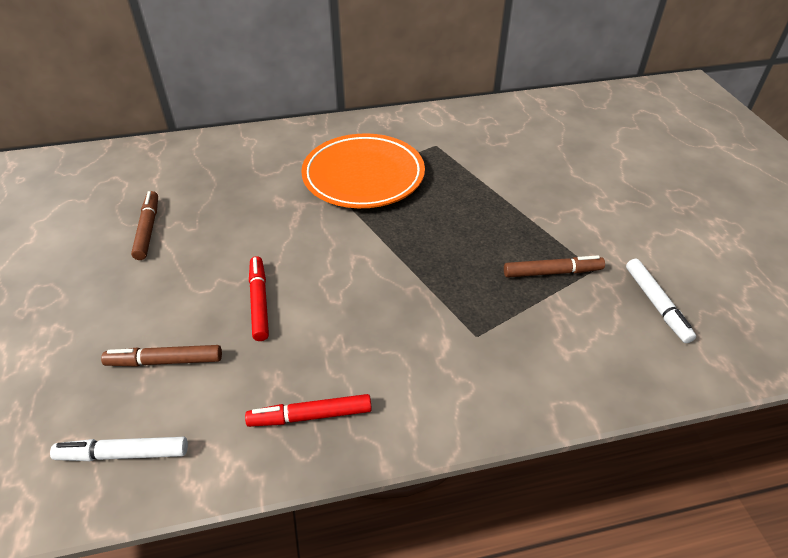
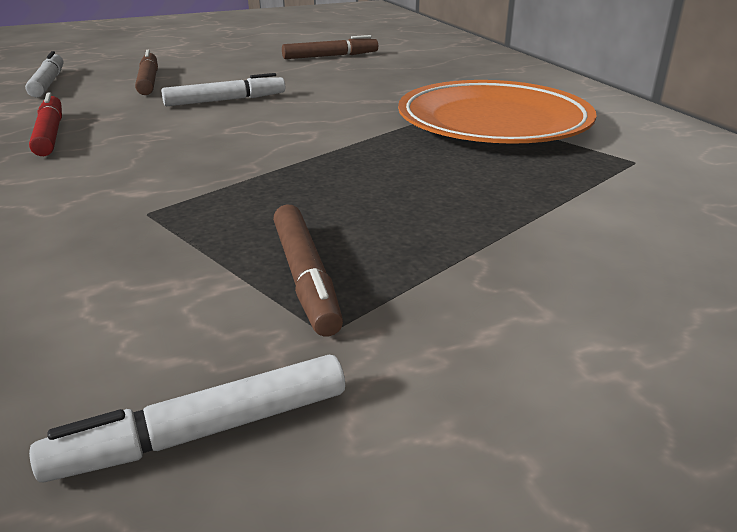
camera: 80 degrees right, 15 degrees down
(259, 302) = (225, 100): red marker -> white marker

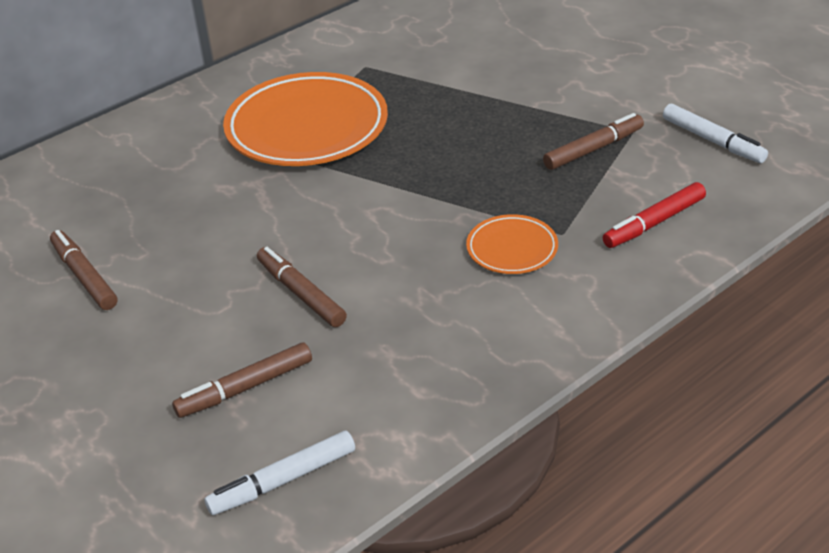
camera: 105 degrees left, 10 degrees up
(50, 134) = (453, 366): red marker -> red marker (654, 223)
(161, 181) = (512, 249): none -> orange plate
(225, 100) = (301, 293): white marker -> brown marker

